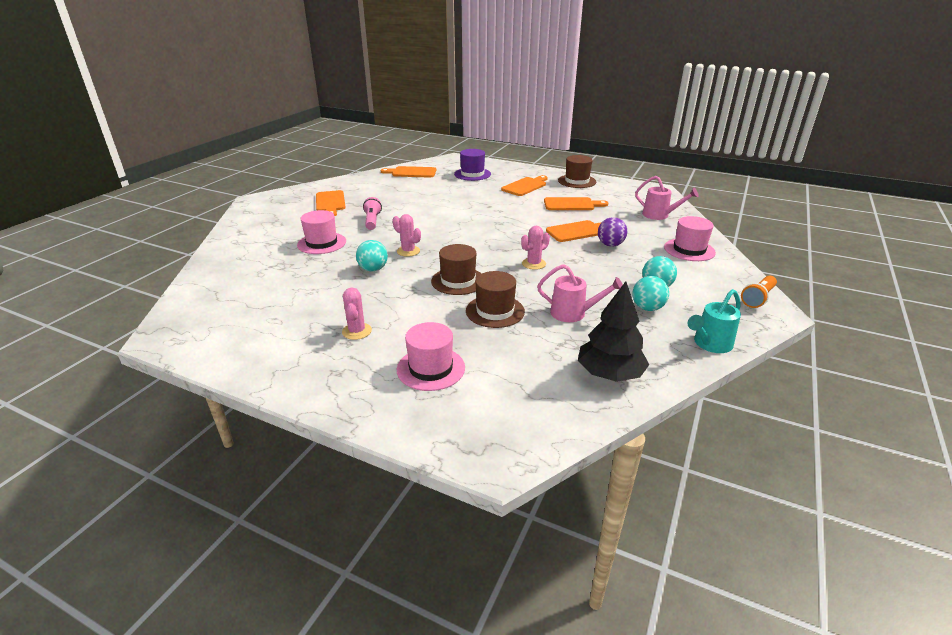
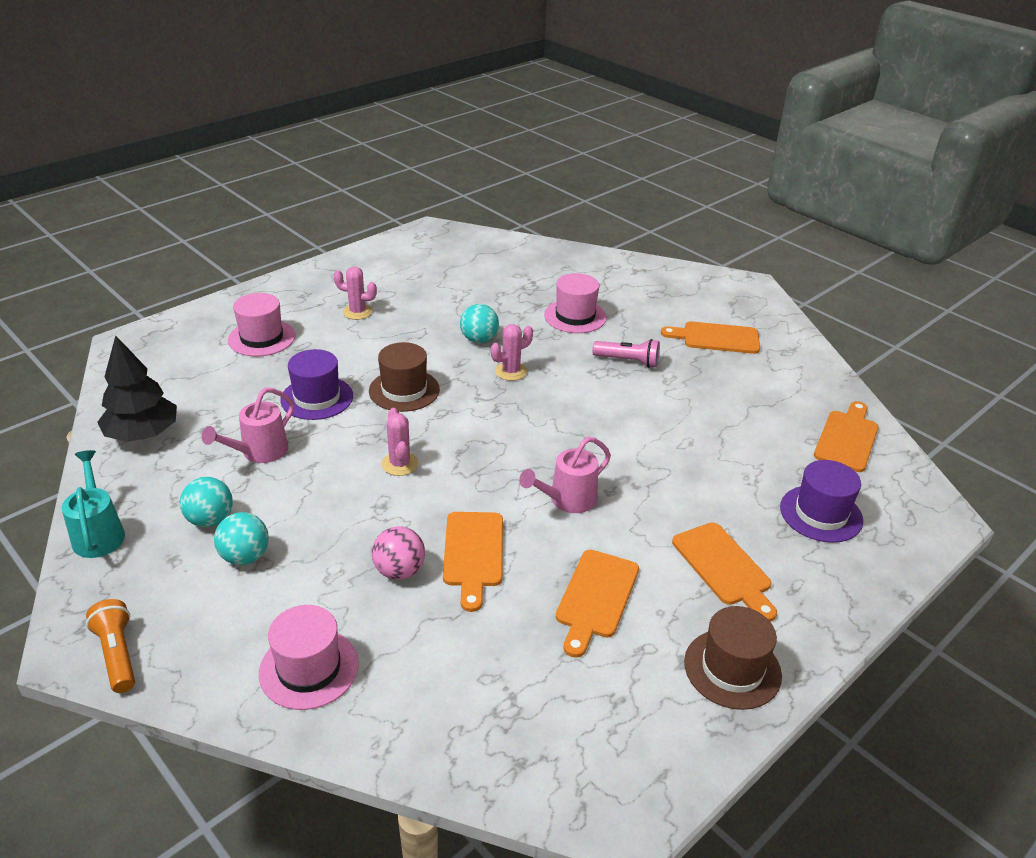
camera: 110 degrees right, 5 degrees up
(495, 311) = (317, 398): brown hat -> purple hat
(610, 245) = (399, 571): purple ball -> pink ball
(659, 215) = (471, 716): pink watering can -> pink watering can (567, 500)

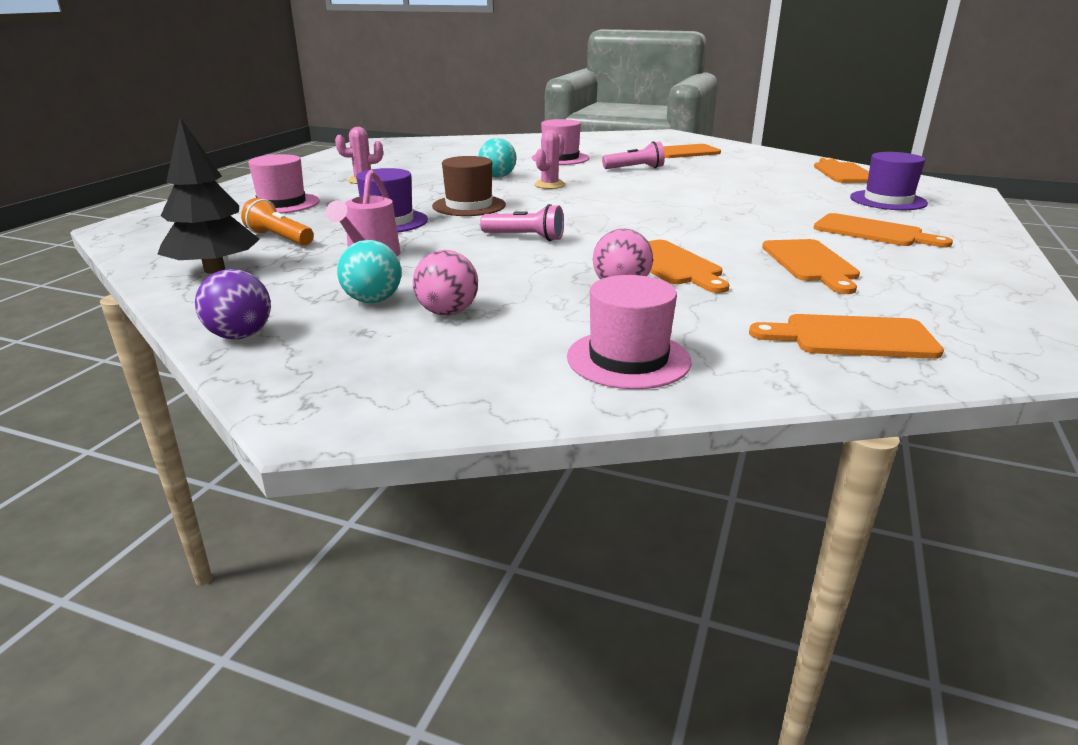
camera: 25 degrees left, 10 degrees down
(99, 533) = (240, 335): turquoise watering can -> purple ball
(117, 654) = (384, 408): orange flashlight -> orange flashlight (279, 238)
(245, 556) = (447, 312): turquoise ball -> pink ball
(400, 464) = (525, 237): pink cactus -> pink flashlight
(498, 716) = (852, 337): none -> orange cutting board
(567, 500) = (701, 227): pink watering can -> none
(732, 669) = (971, 271): brown hat -> none

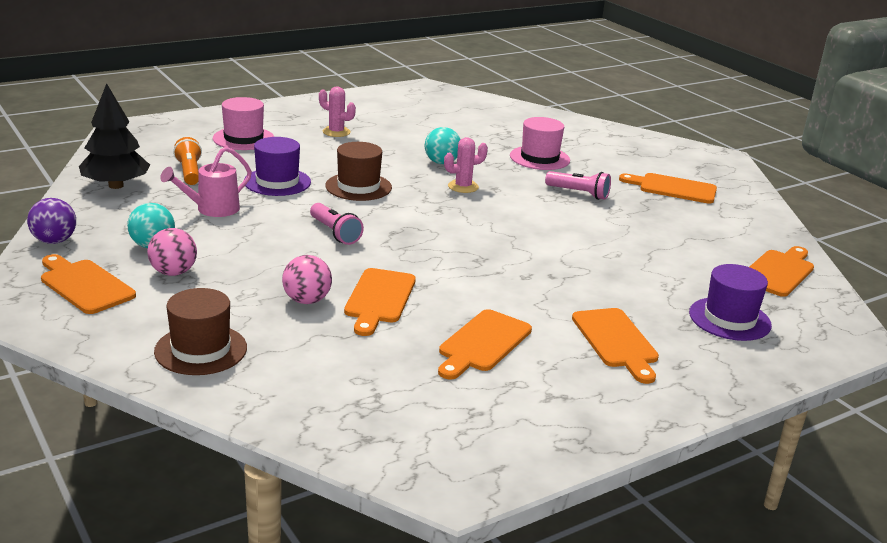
camera: 35 degrees right, 0 degrees up
(628, 359) = (201, 349): pink hat -> brown hat
(852, 337) = (359, 405): orange cutting board -> orange cutting board (85, 285)

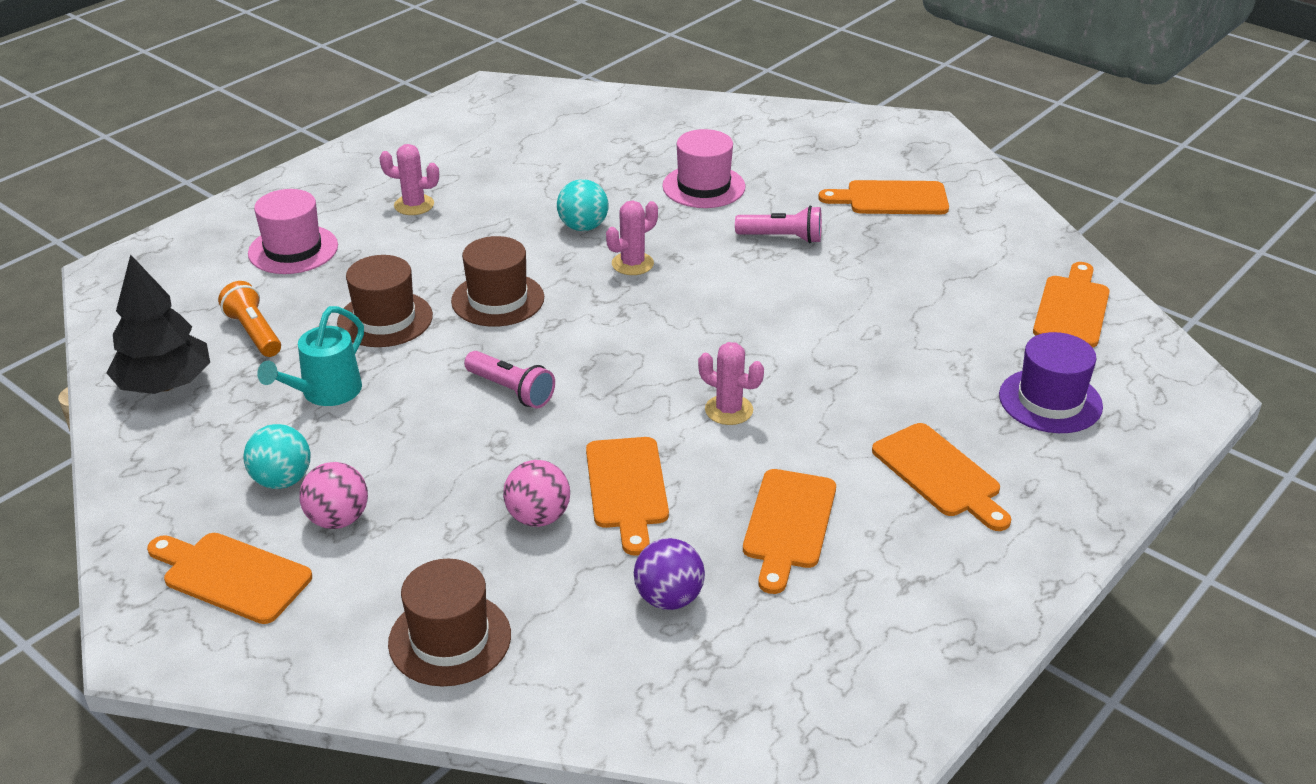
camera: 15 degrees left, 10 degrees up
(54, 241) = (140, 510): purple ball -> purple ball (669, 598)
(212, 209) = (325, 393): pink watering can -> turquoise watering can
(277, 182) = (385, 319): purple hat -> brown hat
(480, 274) = (729, 410): none -> pink cactus

